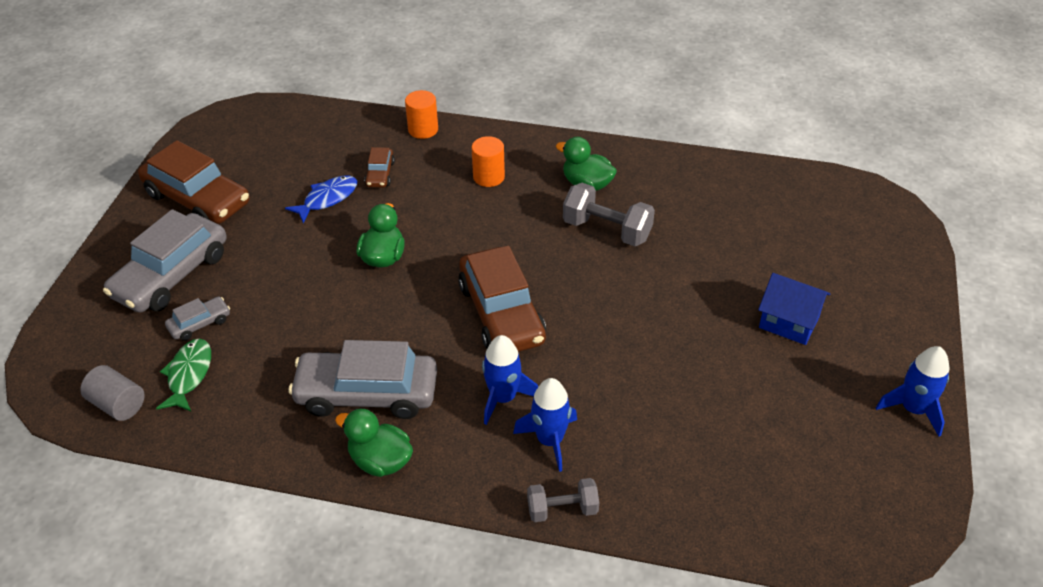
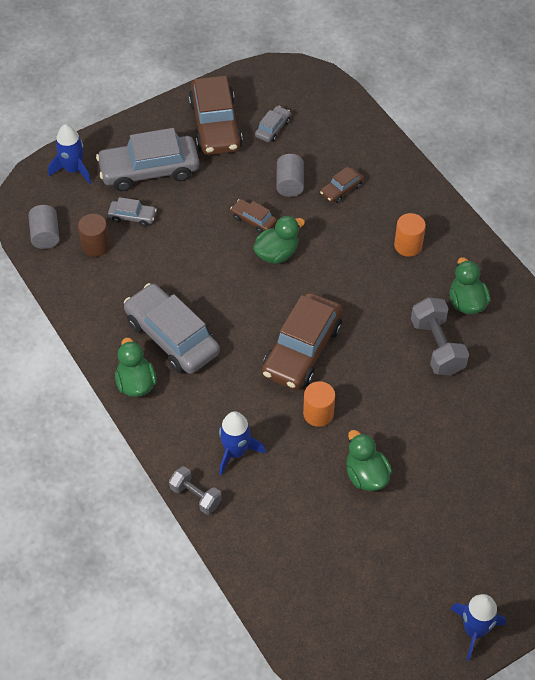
camera: 45 degrees right, 10 degrees up
(189, 375) = (96, 246): green fish -> brown cylinder
(258, 168) = (273, 128): none -> grey car
(327, 199) = (290, 184): blue fish -> grey cylinder
(328, 247) = (253, 220): none -> brown car
(423, 129) = (407, 175): orange cylinder -> orange cylinder (318, 413)
(503, 398) = (240, 404): blue rocket -> blue rocket (73, 170)
(680, 366) = (366, 475): none -> green duck
(789, 322) = (472, 508): blue house -> none

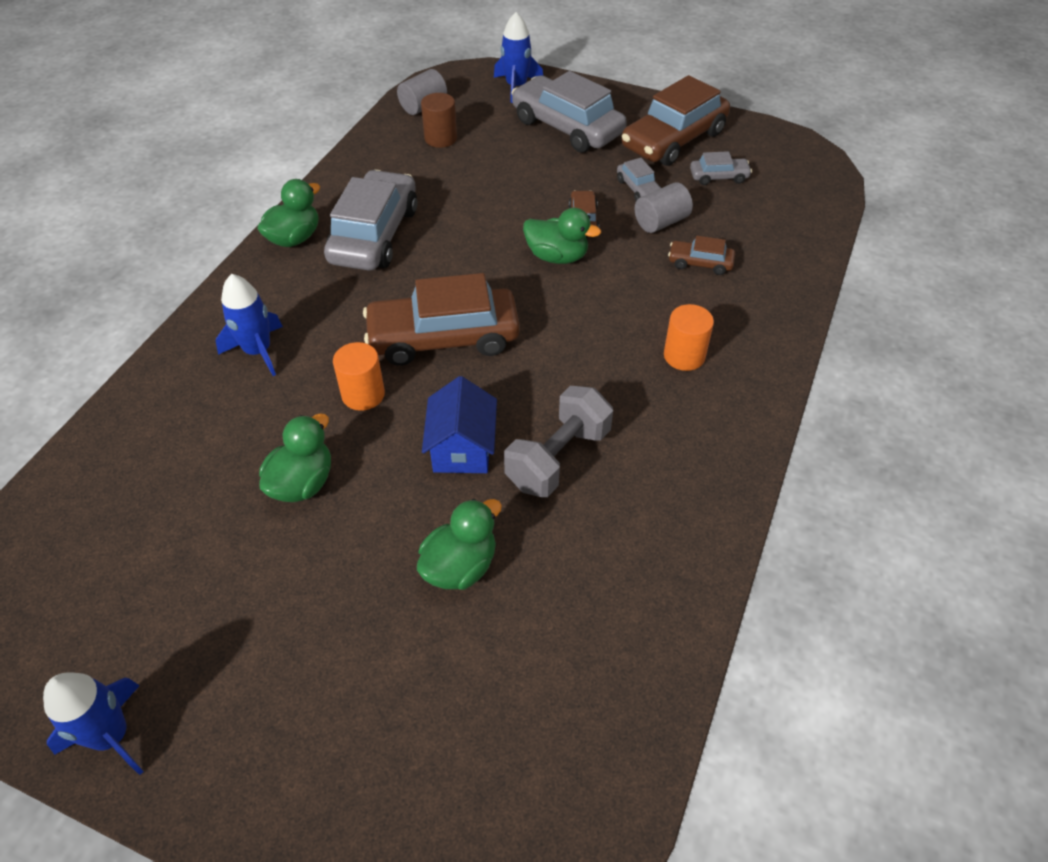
camera: 55 degrees right, 5 degrees down
(132, 217) = (499, 143): grey car -> grey car (638, 189)
(195, 496) = (176, 348): grey dumbbell -> none
(397, 386) = (462, 448): none -> blue house
(466, 302) = (656, 454): green duck -> green duck (460, 566)

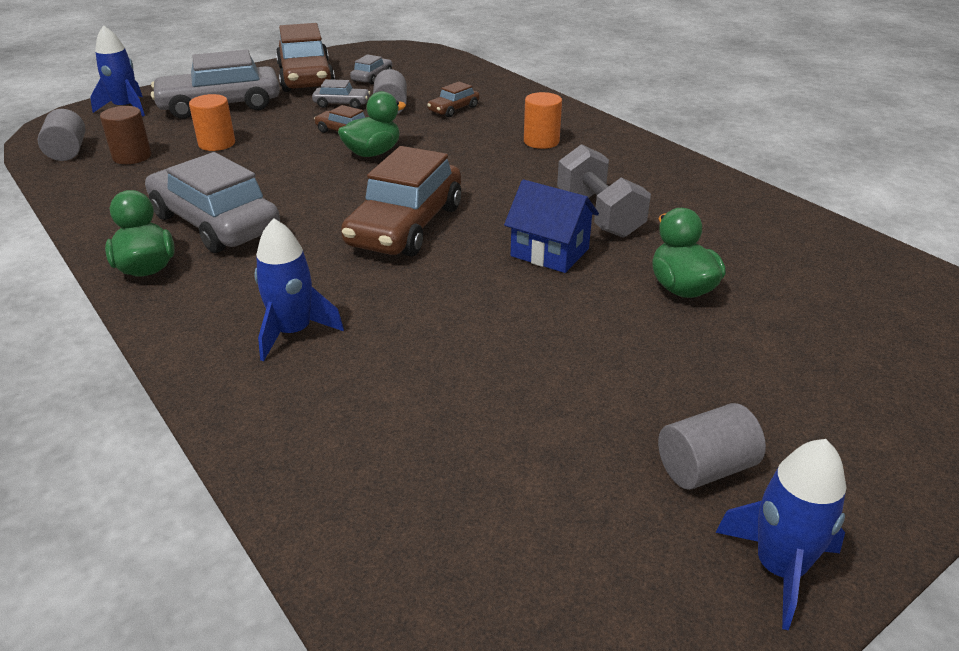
camera: 60 degrees left, 15 degrees down
(204, 658) = (705, 468): none -> grey cylinder
(302, 483) = (515, 348): green duck -> none
(363, 394) = (431, 284): orange cylinder -> orange cylinder (217, 143)

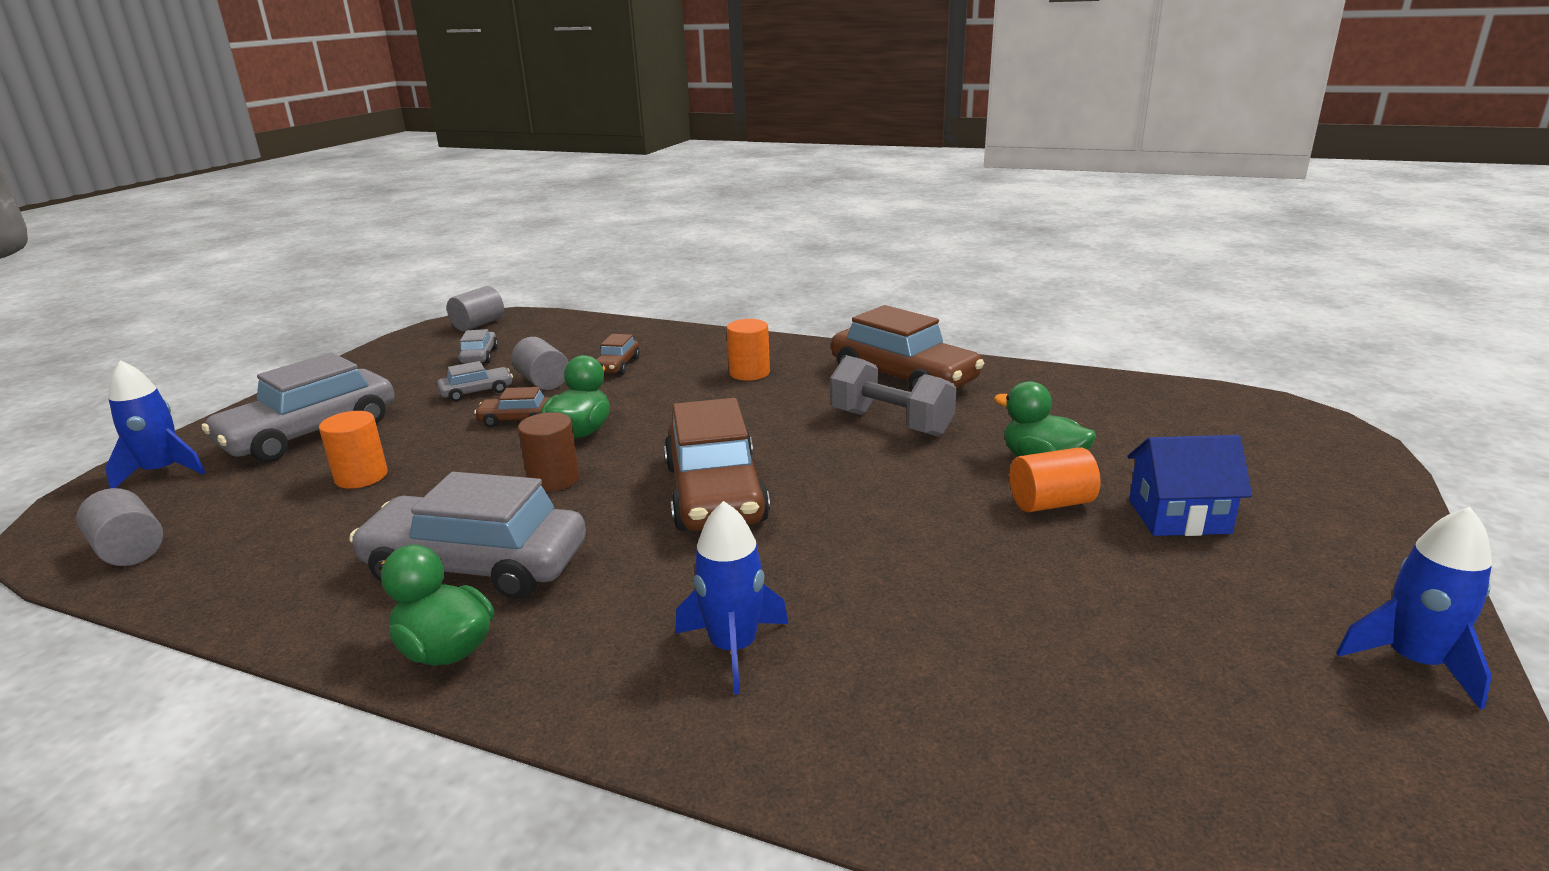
camera: 30 degrees left, 10 degrees down
(132, 156) = (249, 526): brown cylinder -> brown cylinder (553, 480)
(306, 78) = (393, 375): brown car -> brown car (903, 377)
(550, 252) = (891, 471): blue house -> blue house (1178, 516)
(643, 322) = (1051, 503): none -> orange cylinder
(705, 468) = (1260, 606): grey cylinder -> grey cylinder (478, 324)

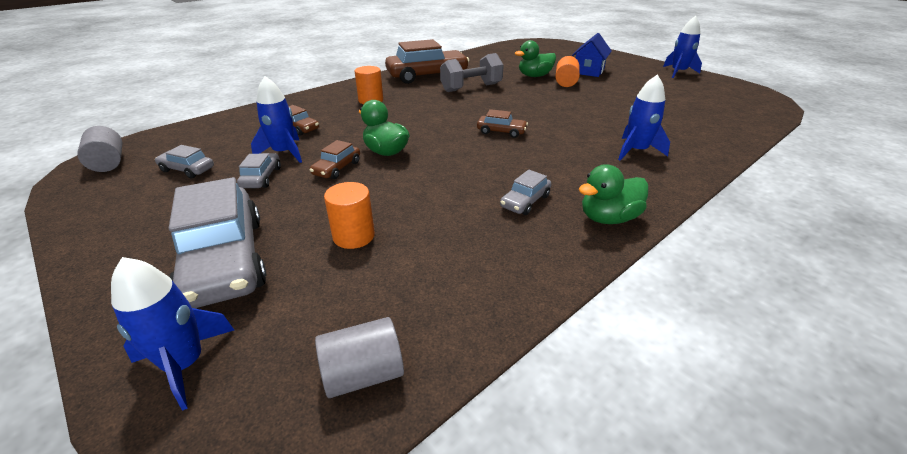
camera: 65 degrees left, 10 degrees up
(476, 565) = (525, 201): grey car -> grey car, size x0.47
(543, 381) = (284, 153): grey cylinder -> blue rocket
(553, 480) = (441, 167): brown cylinder -> none
(715, 493) = (501, 132): brown car -> brown car, size x0.47

